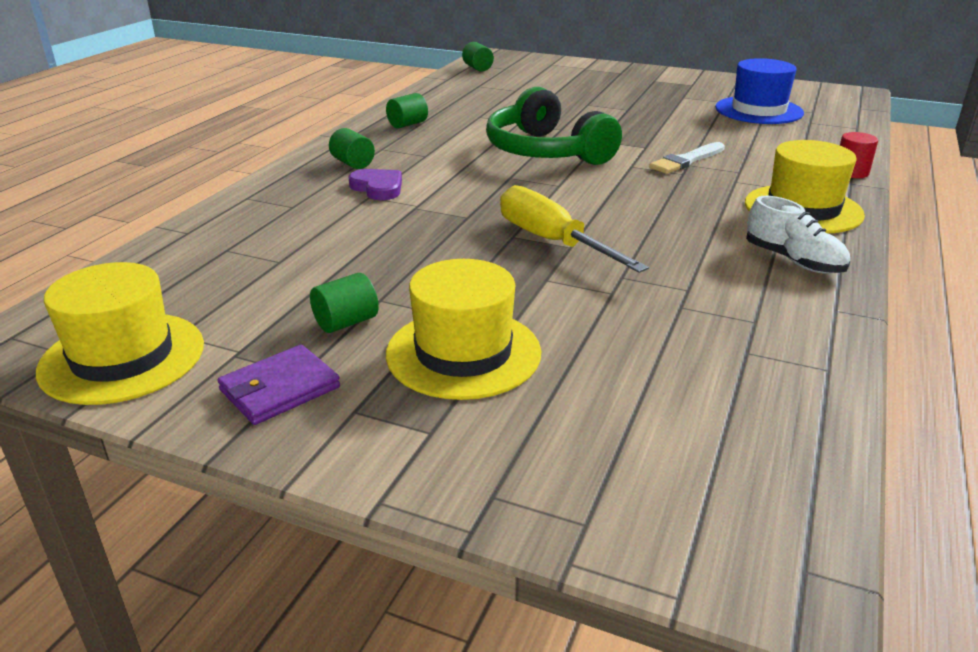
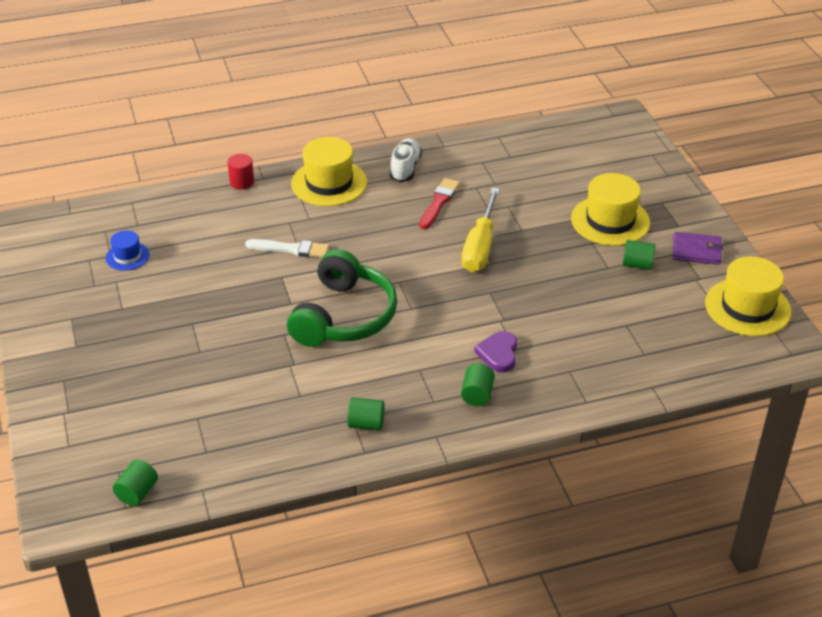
camera: 130 degrees left, 10 degrees up
(681, 253) = (439, 202): none -> red brush
(758, 110) = (127, 256): blue hat -> blue hat, size x0.53

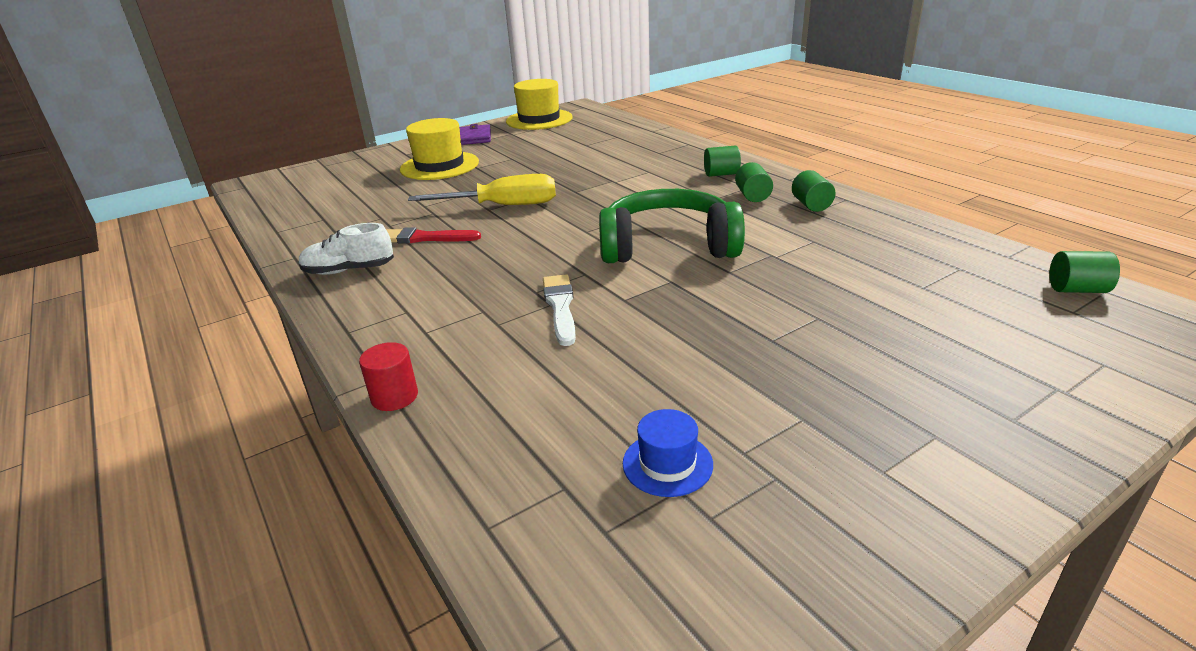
camera: 105 degrees left, 10 degrees down
(329, 183) = (389, 315): yellow hat -> none
(498, 354) = (661, 175): purple heart -> none
(637, 265) = (502, 150): green cylinder -> green cylinder (753, 196)

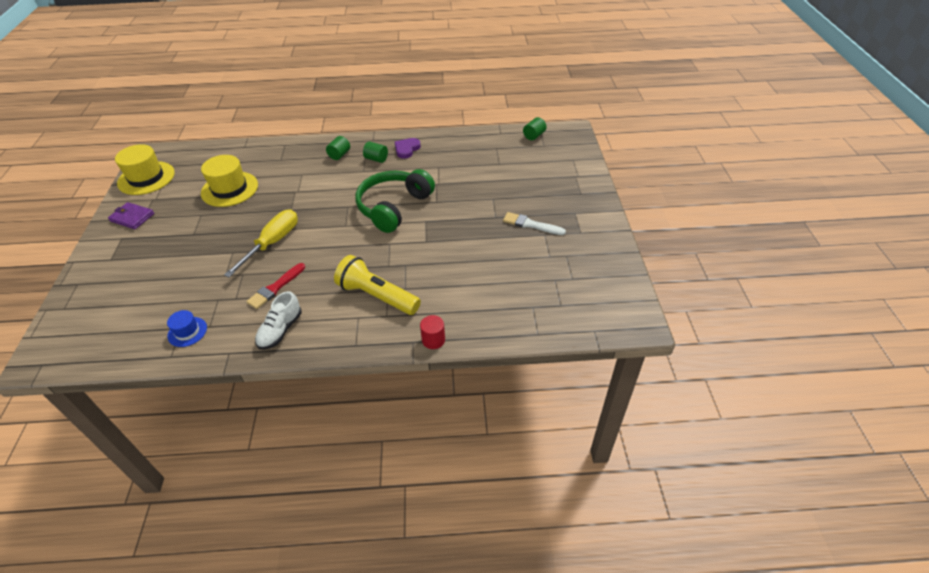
camera: 60 degrees left, 15 degrees up
(439, 166) = (163, 249): yellow hat -> yellow hat (229, 189)
(462, 308) = (377, 296): none -> yellow flashlight
(560, 307) = (411, 263): white brush -> white brush (531, 224)
(667, 464) = (541, 276): blue hat -> blue hat (187, 332)
(811, 205) = (407, 149): green cylinder -> purple heart

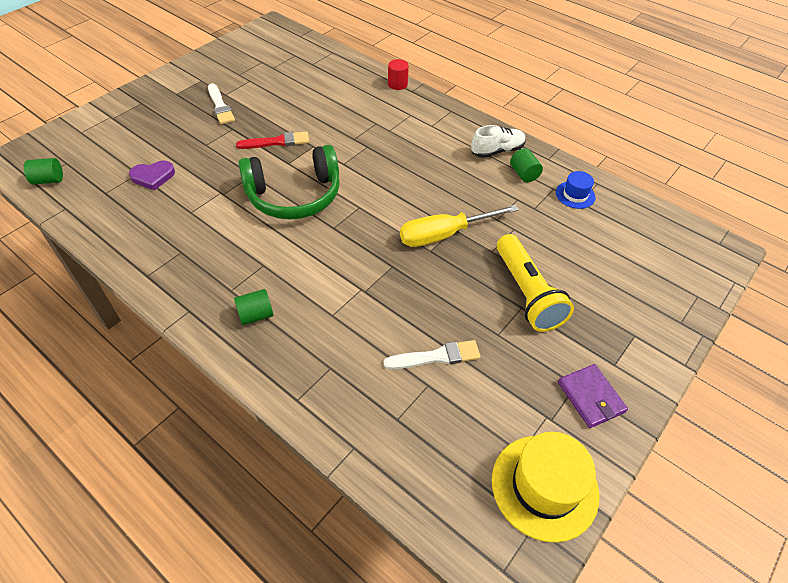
camera: 140 degrees left, 5 degrees up
(229, 189) = (436, 357): yellow hat -> white brush
(275, 288) = (476, 187): red brush -> red brush (277, 142)
(376, 159) = (228, 273): green cylinder -> green cylinder (524, 174)
(377, 296) = (402, 130): yellow flashlight -> yellow flashlight (526, 293)
(407, 149) = (179, 262): purple heart -> purple heart (153, 176)

